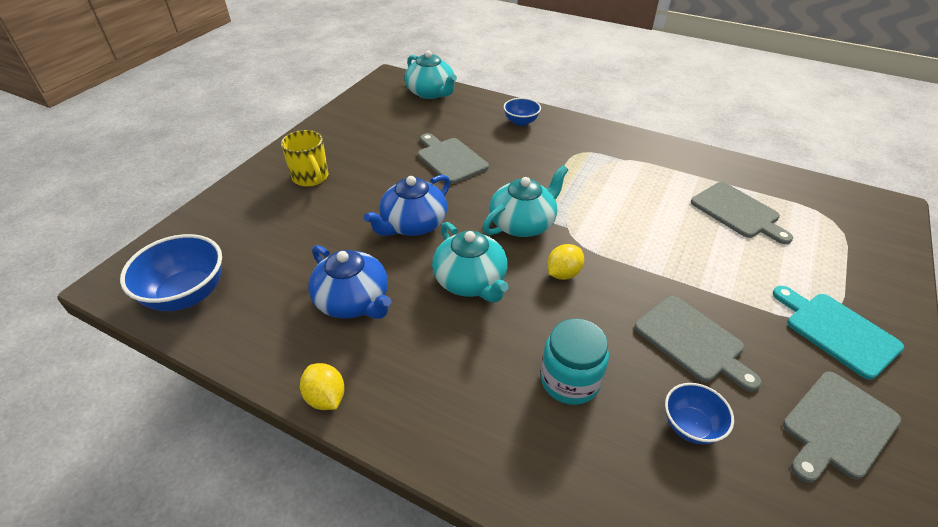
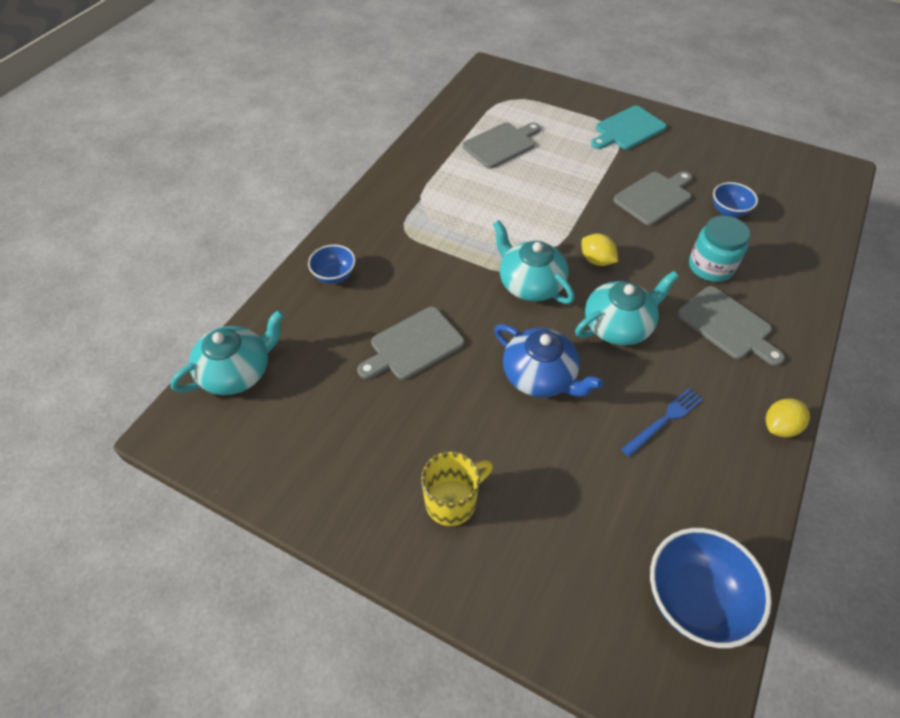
camera: 90 degrees left, 10 degrees up
(353, 301) = (664, 420): blue teapot -> blue fork
(837, 427) = (706, 150): grey cutting board -> grey cutting board (727, 325)

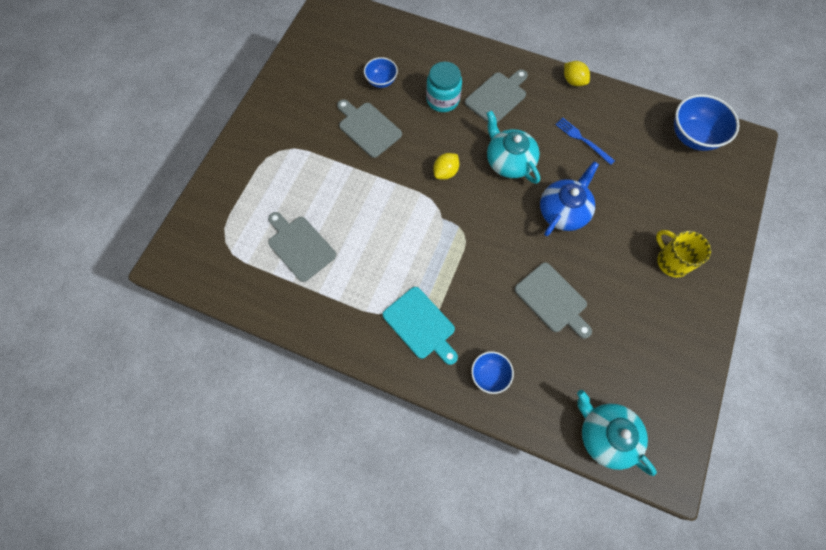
camera: 95 degrees left, 15 degrees up
(530, 284) = (477, 219): turquoise teapot -> none
(627, 129) = (276, 141): turquoise cutting board -> turquoise cutting board (421, 325)

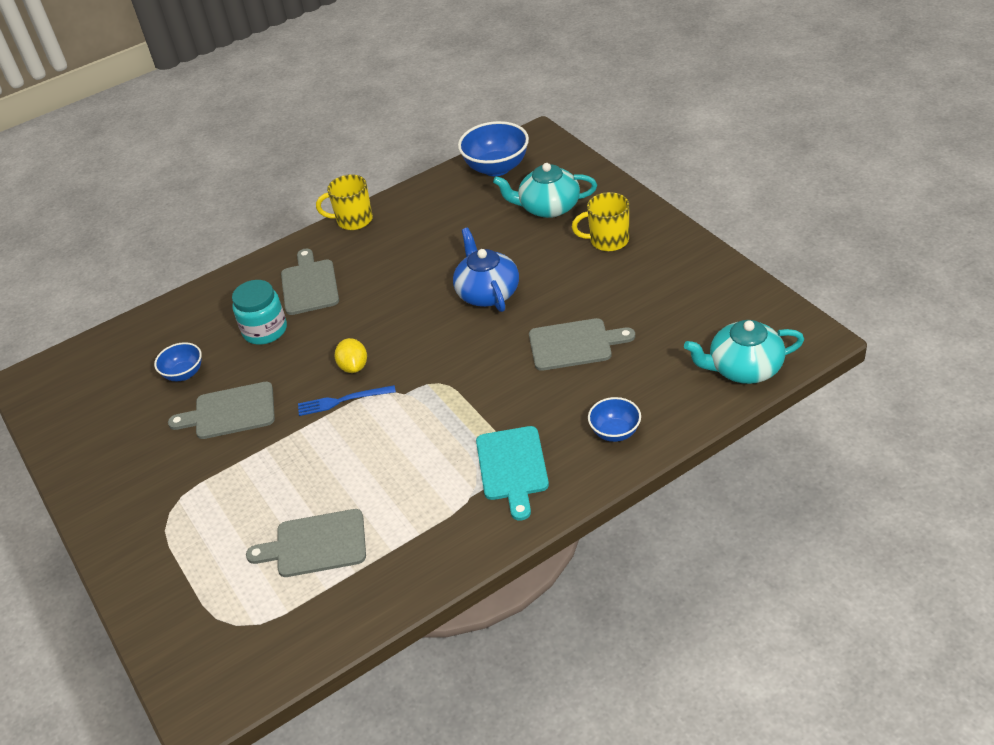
camera: 50 degrees left, 25 degrees down
(421, 325) = (512, 467): turquoise cutting board -> turquoise cutting board turned 90 degrees clockwise
(509, 161) = (392, 309): turquoise teapot -> turquoise teapot (548, 207)
(573, 81) = (353, 220): yellow lemon -> yellow mug
(582, 140) = (424, 243): blue fork -> blue fork (342, 401)

